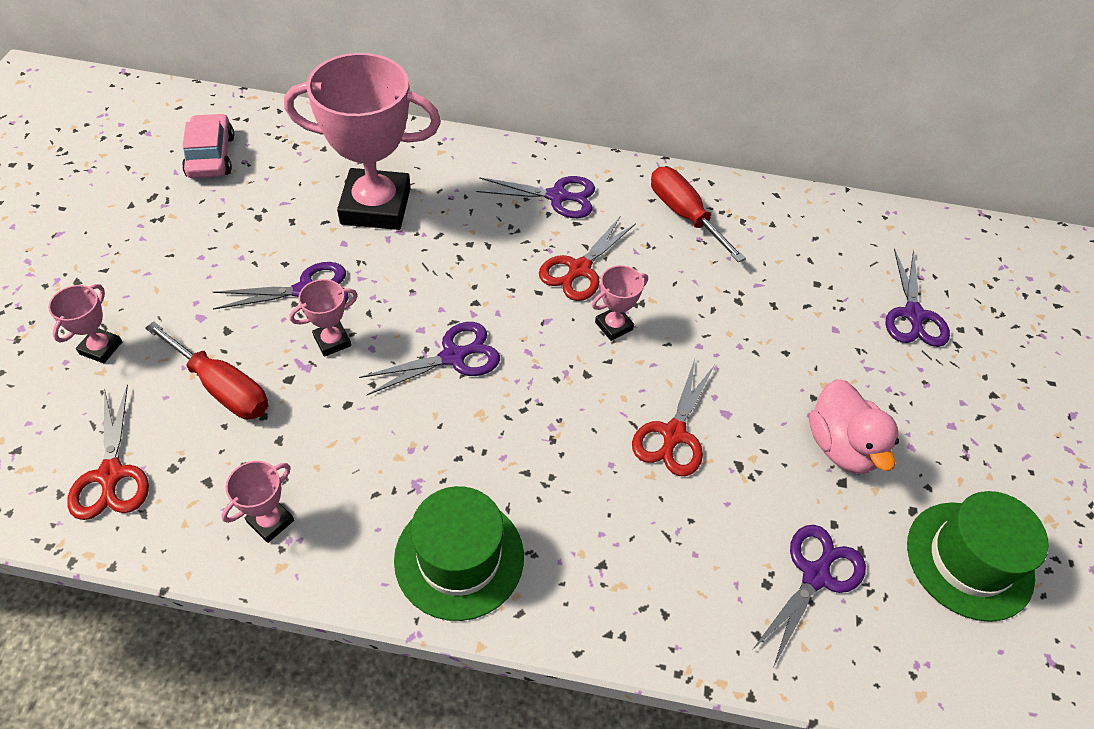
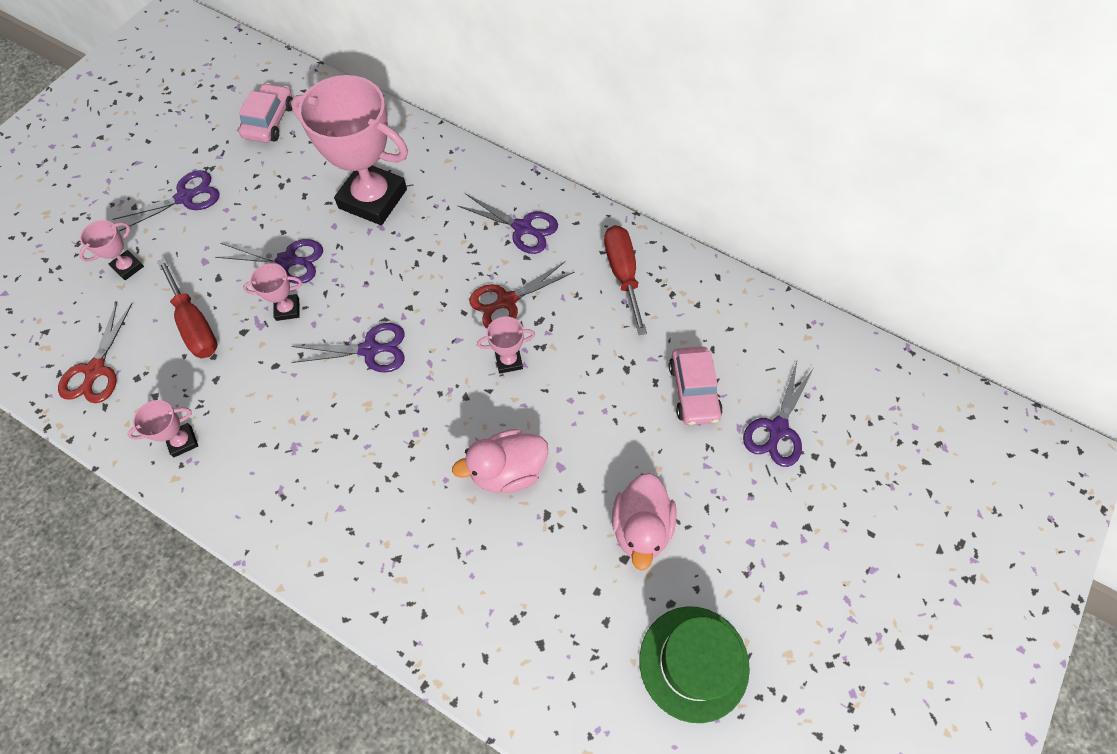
camera: 25 degrees right, 10 degrees up
(459, 557) = (297, 515): green hat -> none
(673, 434) = (507, 470): red scissors -> pink duck
(815, 303) = (693, 391): none -> pink car
(815, 576) = (556, 628): purple scissors -> purple scissors (185, 197)

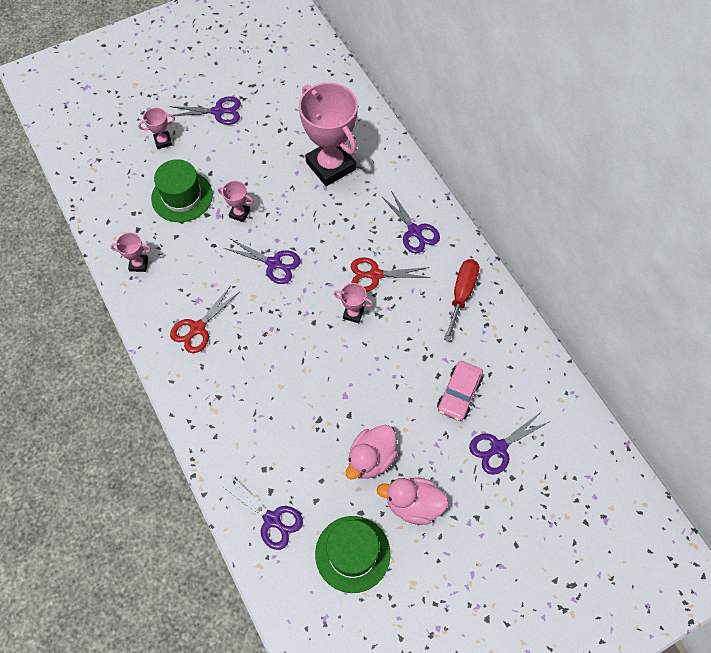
camera: 30 degrees right, 0 degrees up
(95, 370) = (114, 197): red scissors -> red scissors (198, 328)
(195, 324) = (182, 196): red screwdriver -> green hat
(269, 121) = (296, 82): pink car -> none
(288, 260) = (256, 182): purple scissors -> purple scissors (272, 519)
(507, 470) = (312, 381): pink duck -> pink duck (413, 504)

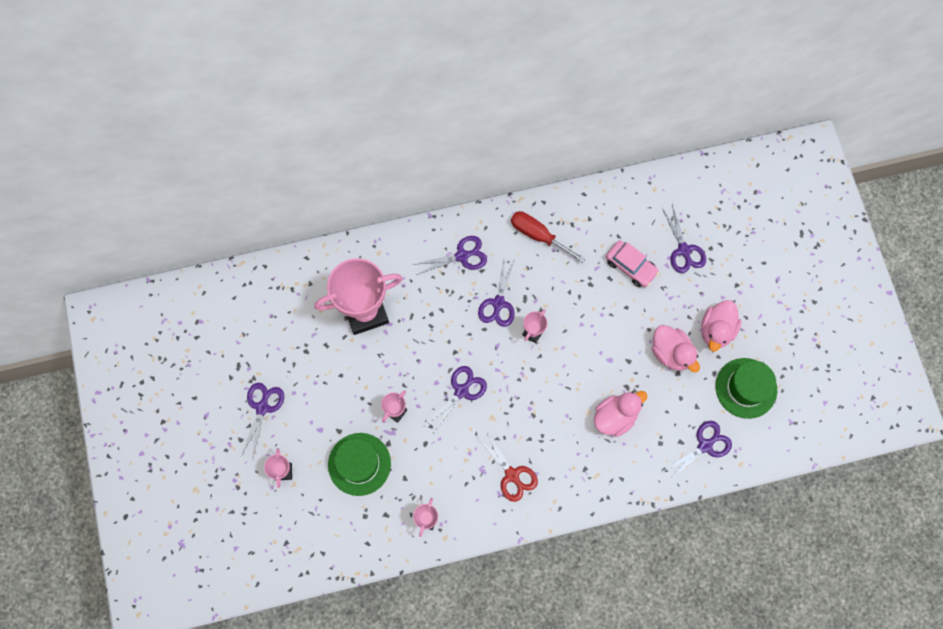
camera: 75 degrees left, 10 degrees up
(282, 415) = (615, 417): none -> pink duck
(375, 275) = (498, 303): red scissors -> purple scissors

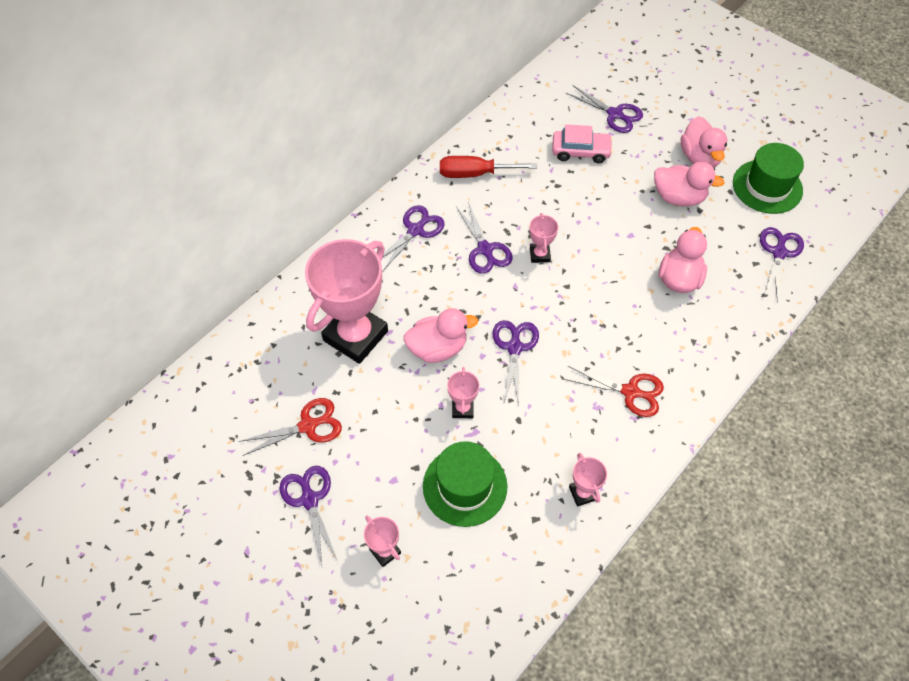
camera: 35 degrees left, 15 degrees down
(293, 357) = (308, 426): none -> red scissors
(411, 357) = (438, 348): none -> pink duck

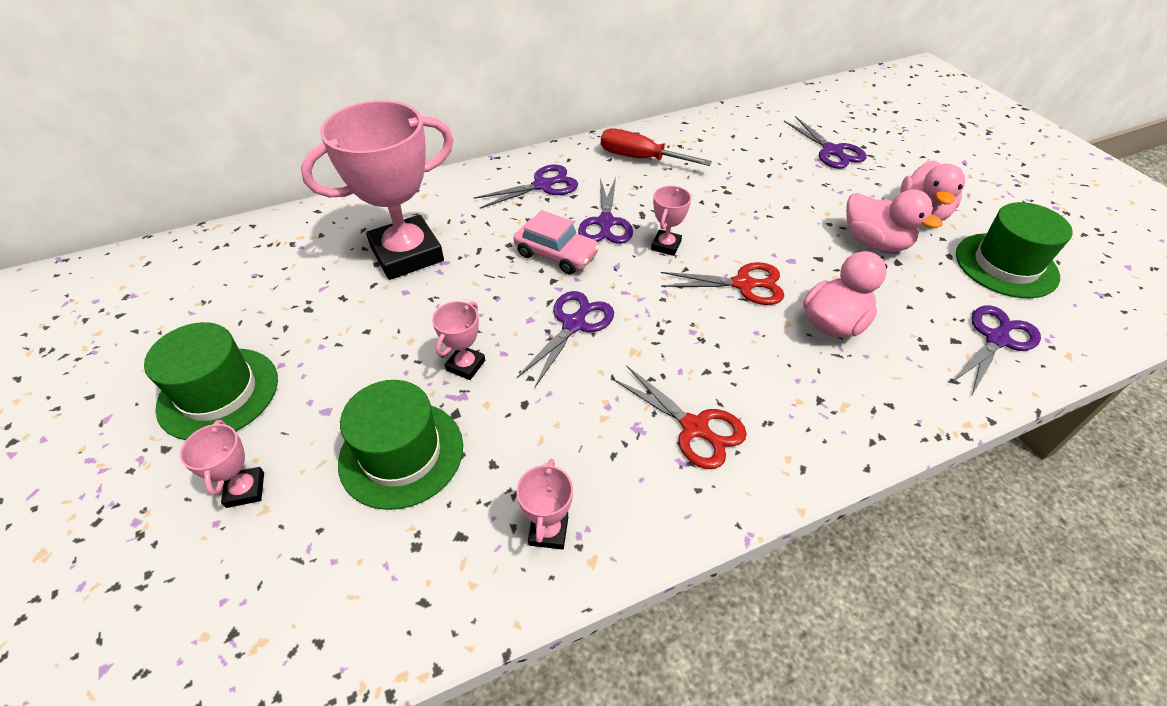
camera: 25 degrees right, 10 degrees down
(308, 426) = (285, 318): red scissors -> red scissors (743, 284)
(309, 500) = (218, 393): purple scissors -> green hat
(438, 348) = (484, 295): pink duck -> none
(580, 151) = (772, 171): pink car -> pink car (556, 254)

